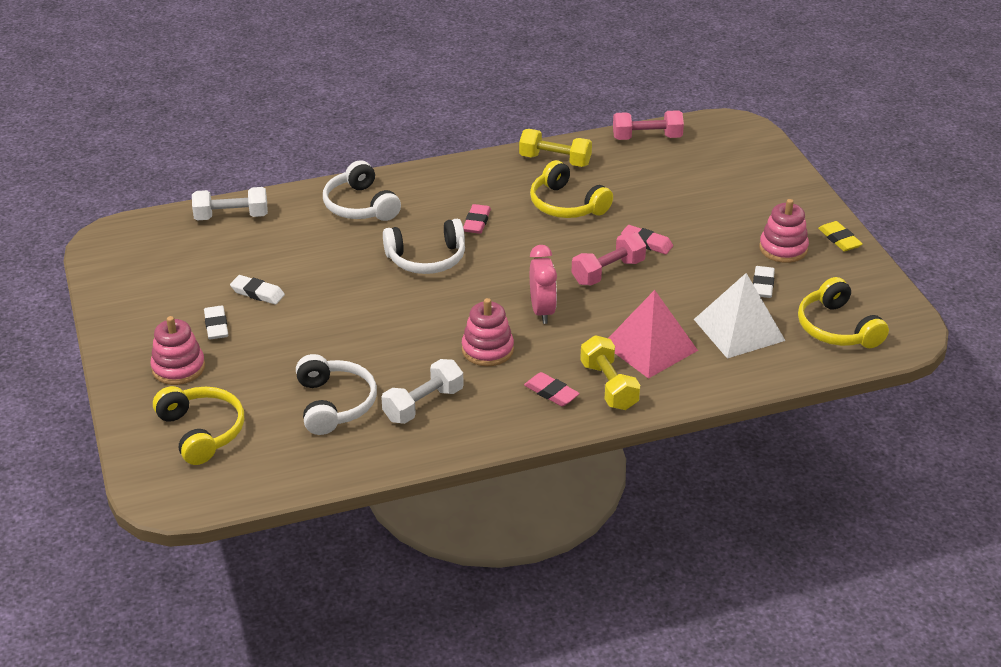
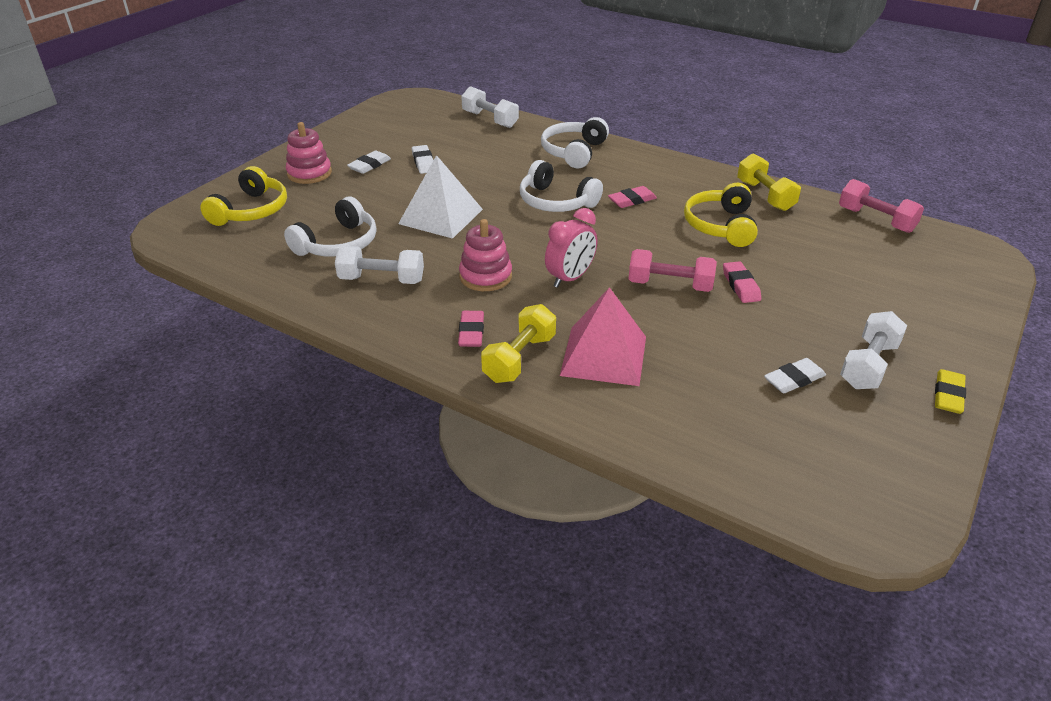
camera: 50 degrees right, 0 degrees up
(739, 330) = (706, 397): white pyramid -> white pyramid (441, 216)
(783, 249) = (868, 365): pink stacking toy -> white dumbbell
(837, 328) = (810, 464): yellow headphones -> none

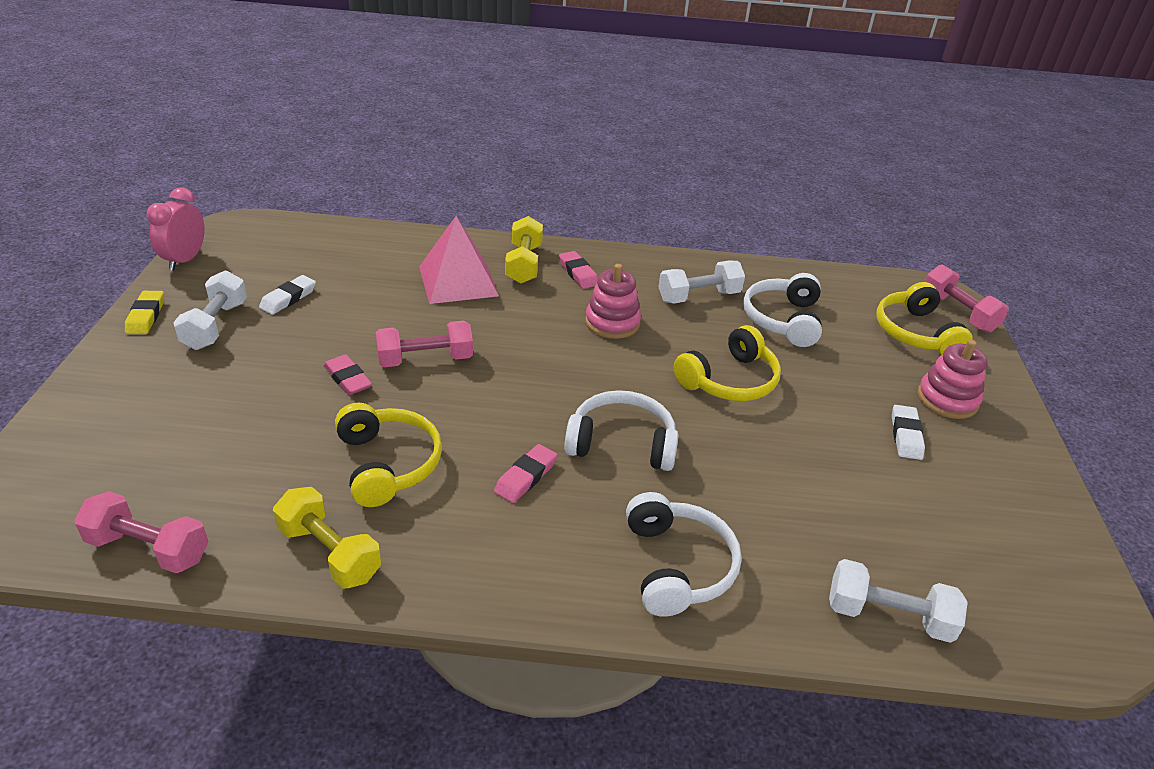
camera: 150 degrees right, 0 degrees up
(188, 215) = (958, 313): none -> pink dumbbell
(423, 162) = (852, 464): white eraser -> none
(441, 216) = (729, 380): white pyramid -> yellow headphones
(570, 278) = (531, 341): pink clock -> pink clock (185, 260)

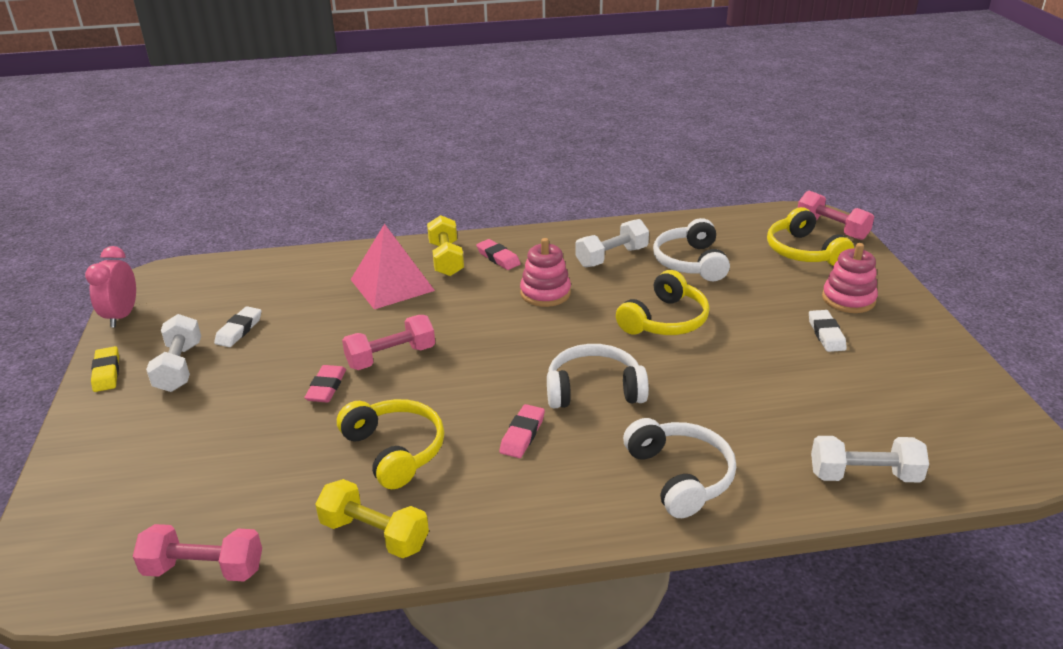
camera: 10 degrees left, 5 degrees down
(348, 378) = (326, 387): pink eraser -> pink eraser turned 60 degrees clockwise

